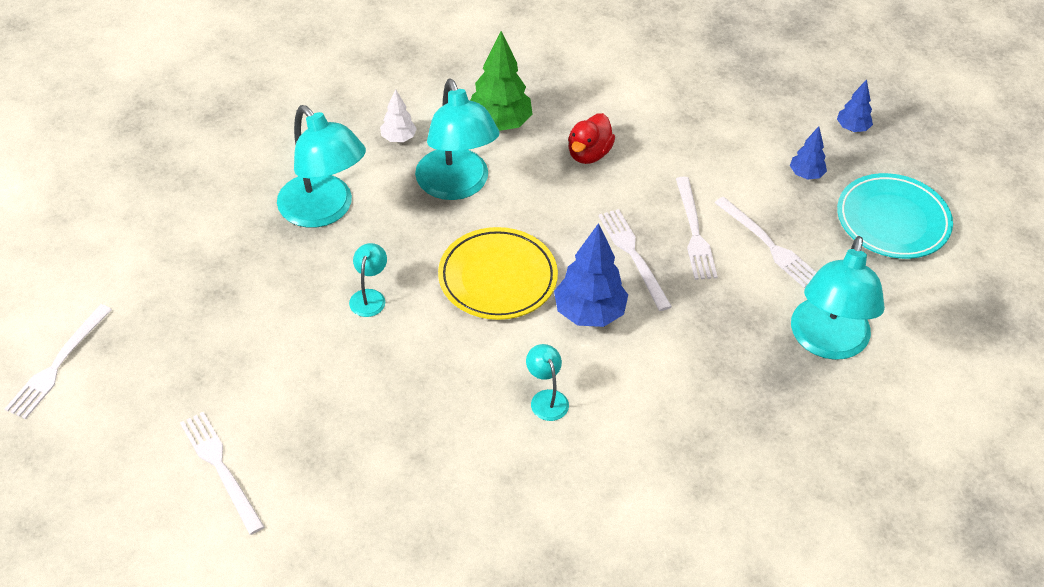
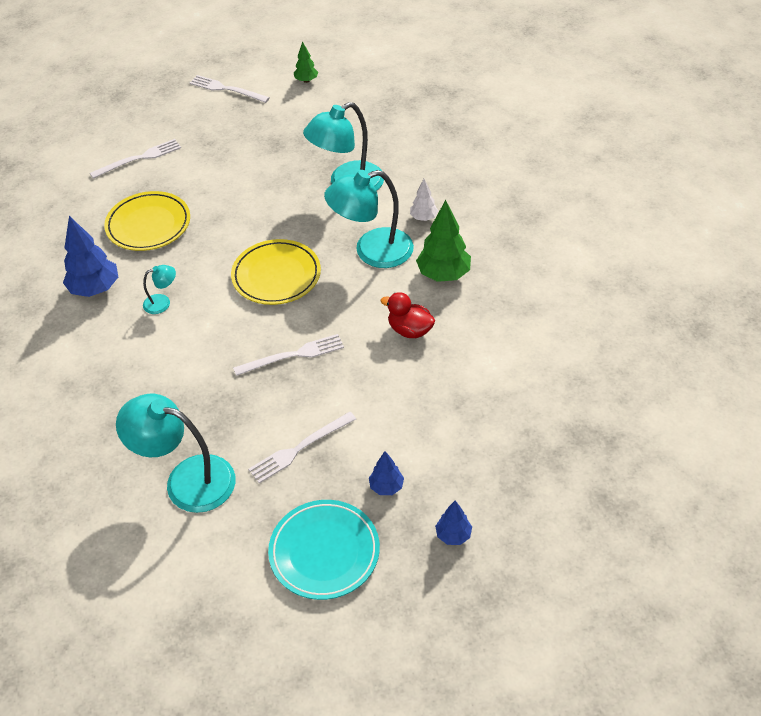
camera: 95 degrees right, 0 degrees up
(64, 262) = (306, 80): none -> green tree
(369, 297) = (265, 211): turquoise lamp -> none
(385, 435) = (148, 225): none -> yellow plate
(589, 313) = (237, 327): blue tree -> blue tree (95, 289)
(694, 232) = (317, 397): white fork -> none

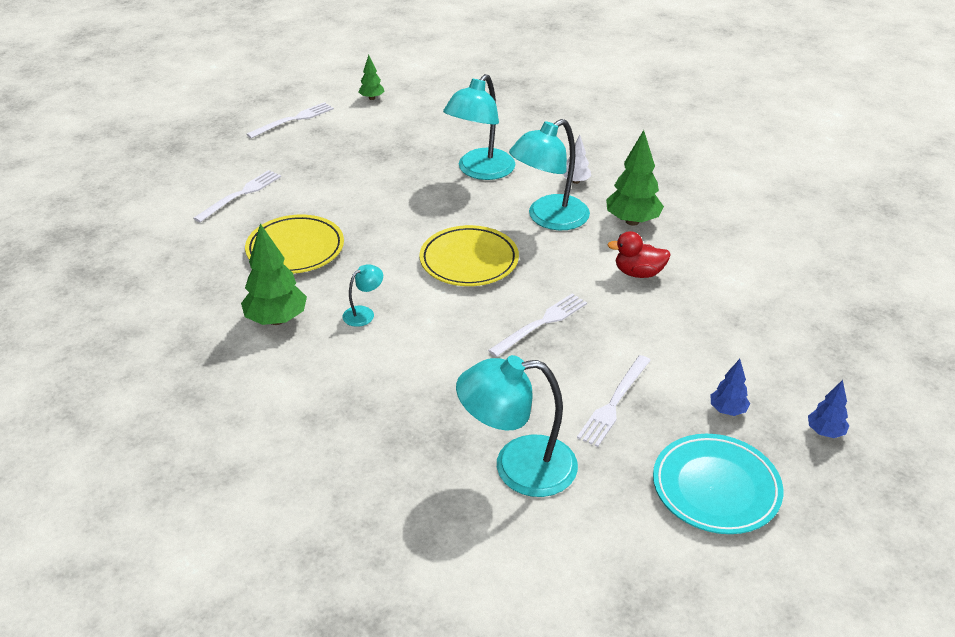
camera: 25 degrees left, 10 degrees down
(95, 289) = (277, 319): blue tree -> green tree
(226, 89) = (293, 120): white fork -> white fork turned 135 degrees clockwise

